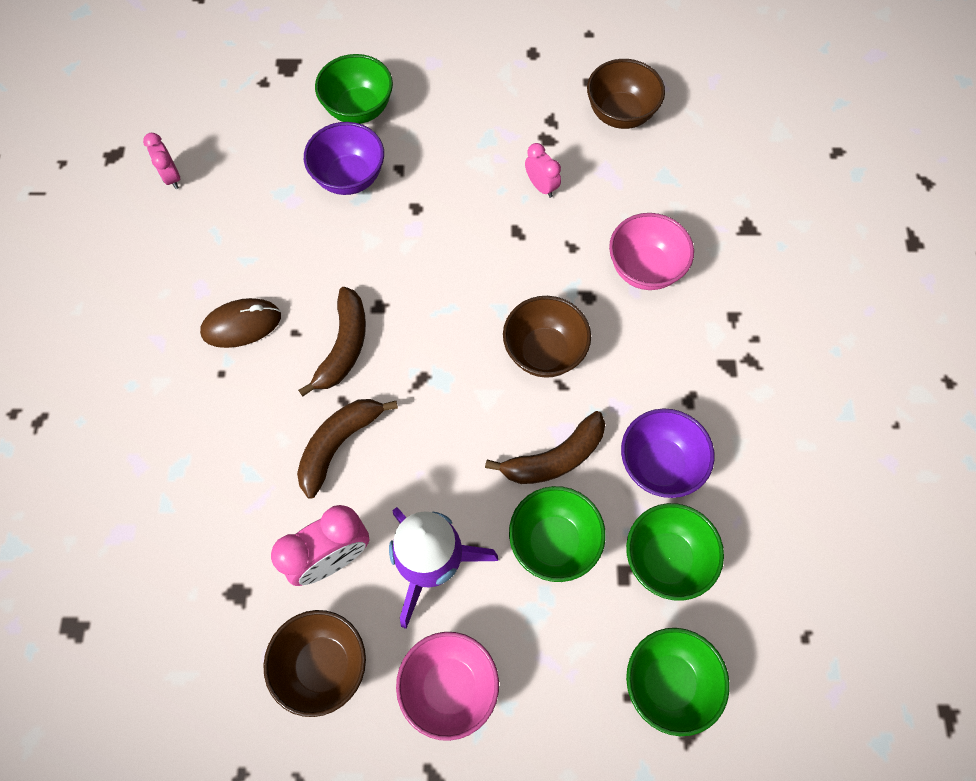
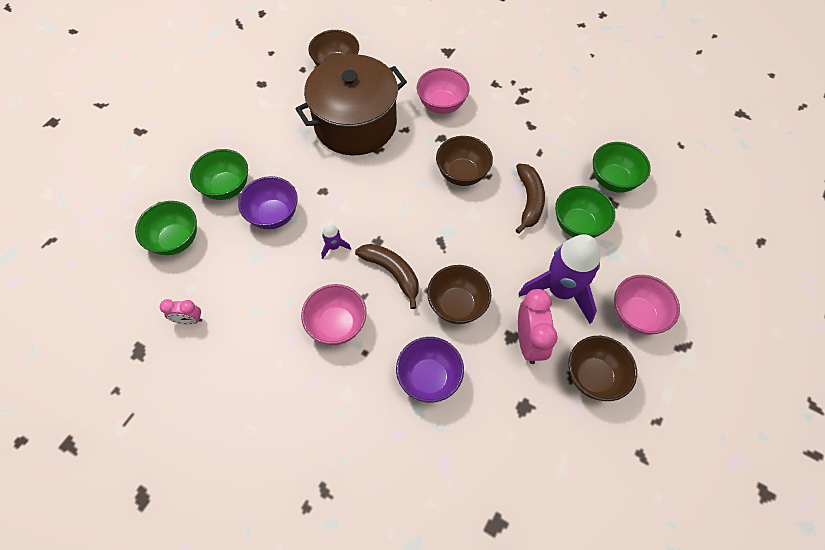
camera: 60 degrees left, 5 degrees down
(241, 325) = (337, 325): brown mouse -> pink bowl
(339, 444) = (457, 305): brown banana -> brown bowl
(344, 263) = (334, 246): none -> purple rocket
(541, 186) = (355, 124): pink clock -> brown pot
(659, 464) = (559, 157): purple bowl -> purple bowl (429, 378)
(668, 683) = (679, 213): green bowl -> green bowl (176, 240)

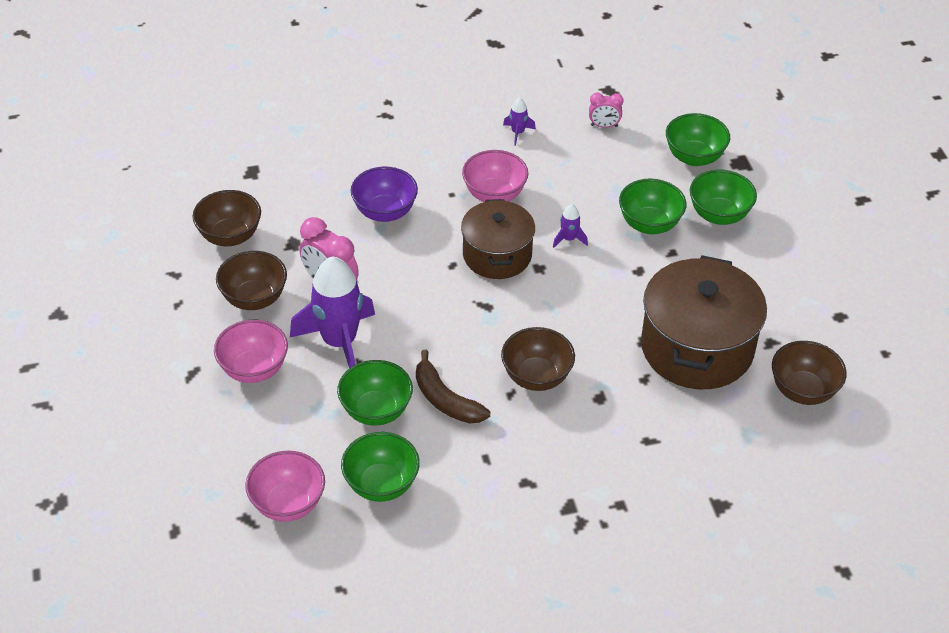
camera: 135 degrees right, 15 degrees down
(189, 320) = (604, 126): pink clock -> pink clock turned 135 degrees counterclockwise
(252, 370) = (518, 133): none -> purple rocket
(273, 215) = (649, 224): purple bowl -> green bowl
(392, 273) = (497, 255): brown banana -> brown pot
(441, 105) = (643, 433): pink bowl -> pink bowl (288, 504)
(457, 305) = (417, 270): brown bowl -> brown bowl (230, 236)

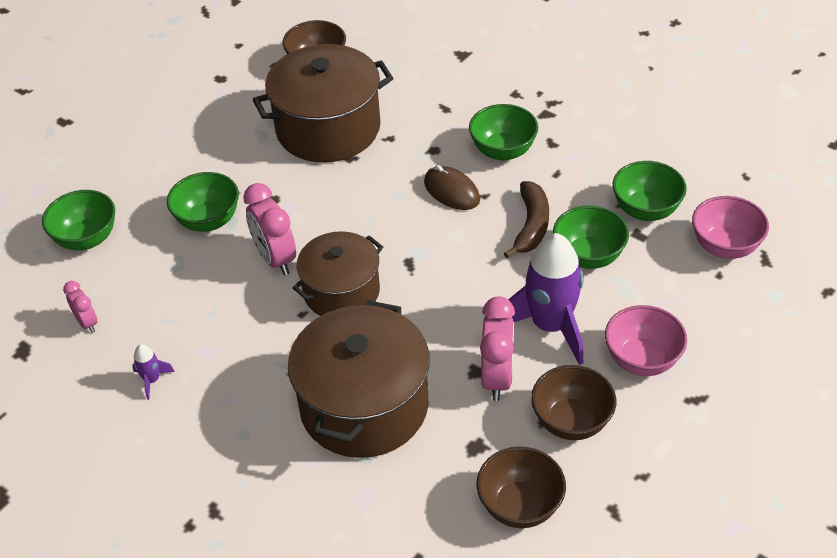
camera: 125 degrees left, 0 degrees up
(385, 212) = (364, 406): purple bowl -> brown pot
(494, 195) = (263, 341): pink bowl -> none
(536, 377) = (451, 191): brown bowl -> brown mouse
(569, 239) = (275, 259): purple rocket -> pink clock
(719, 215) = (157, 187): green bowl -> green bowl (503, 151)

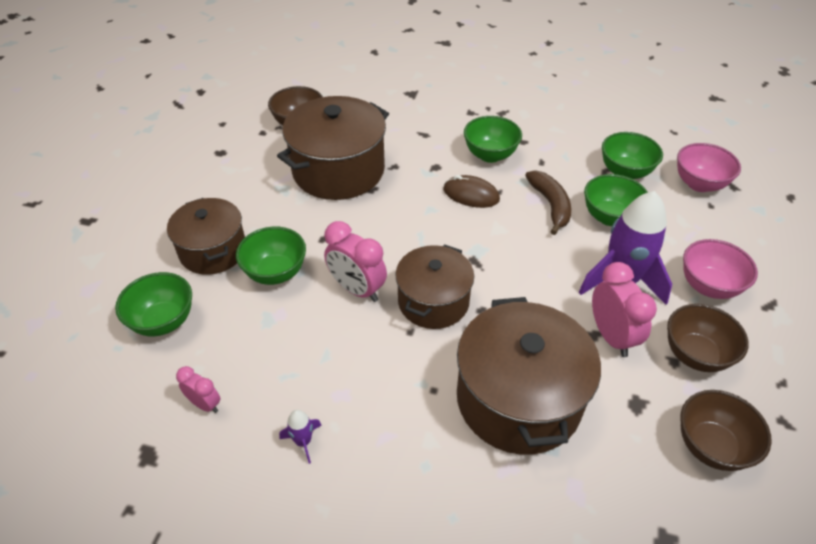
camera: 25 degrees left, 0 degrees up
(162, 183) = (213, 251): none -> brown pot

